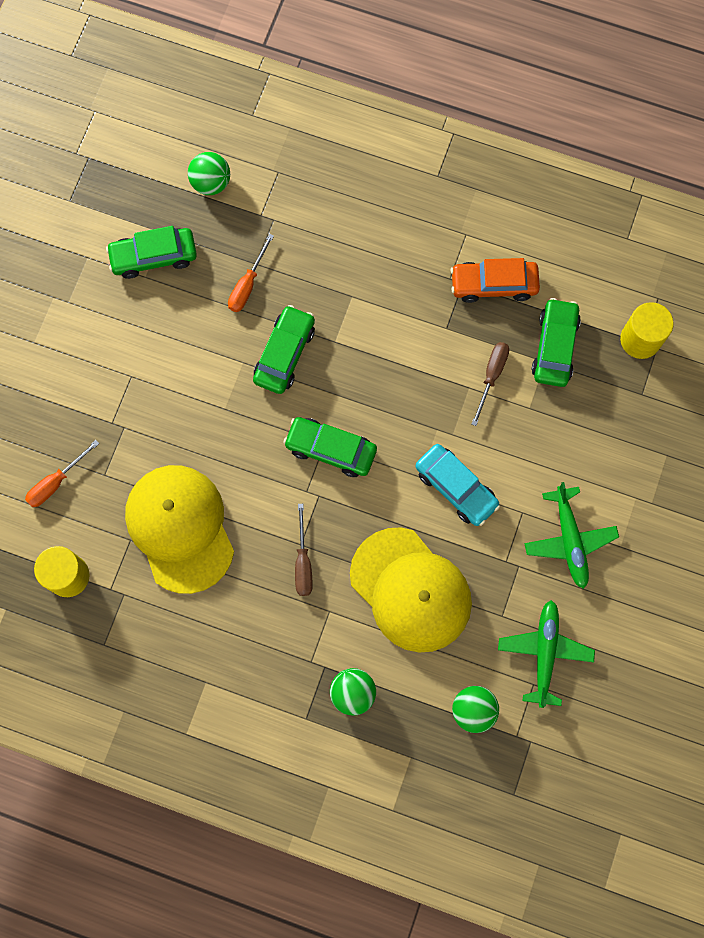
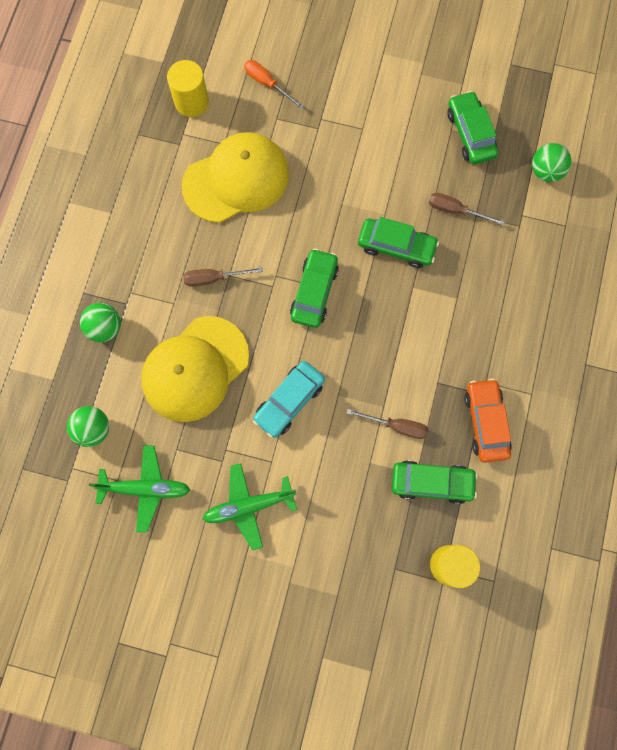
camera: 85 degrees right, 0 degrees up
(247, 284) = (455, 210): orange screwdriver -> brown screwdriver

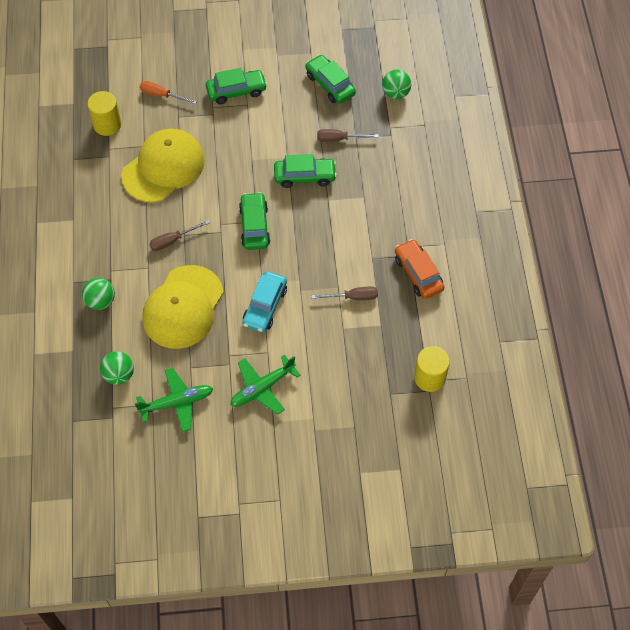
camera: 20 degrees left, 15 degrees down
(432, 483) = (394, 327): green car -> green car (236, 91)

